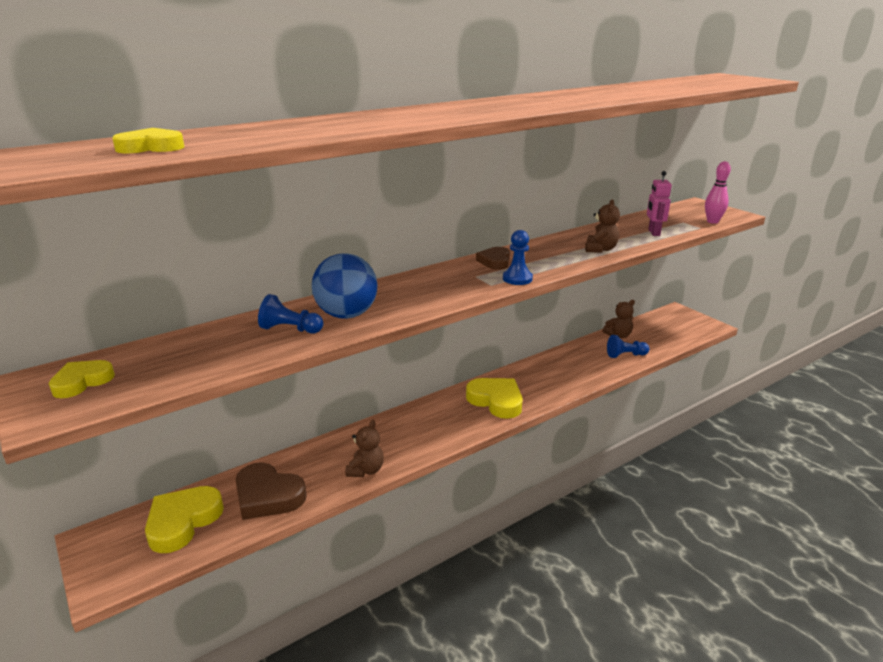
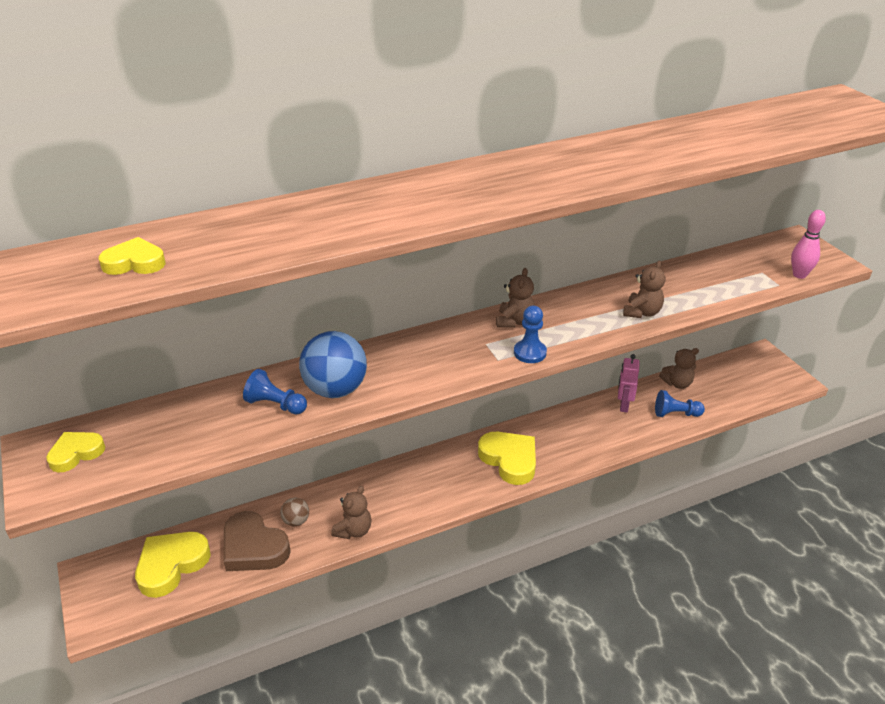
camera: 10 degrees right, 10 degrees up
(307, 469) = (296, 521): none -> brown ball
(495, 261) = (514, 321): brown heart -> brown teddy bear
(653, 233) = (717, 289): pink robot -> pink robot (623, 405)

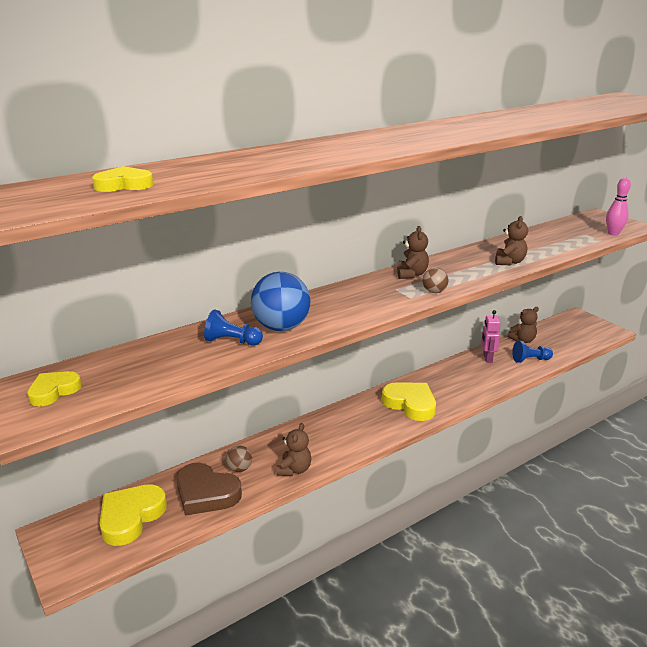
camera: 10 degrees left, 10 degrees down
(530, 353) = (434, 292): blue pawn -> brown ball

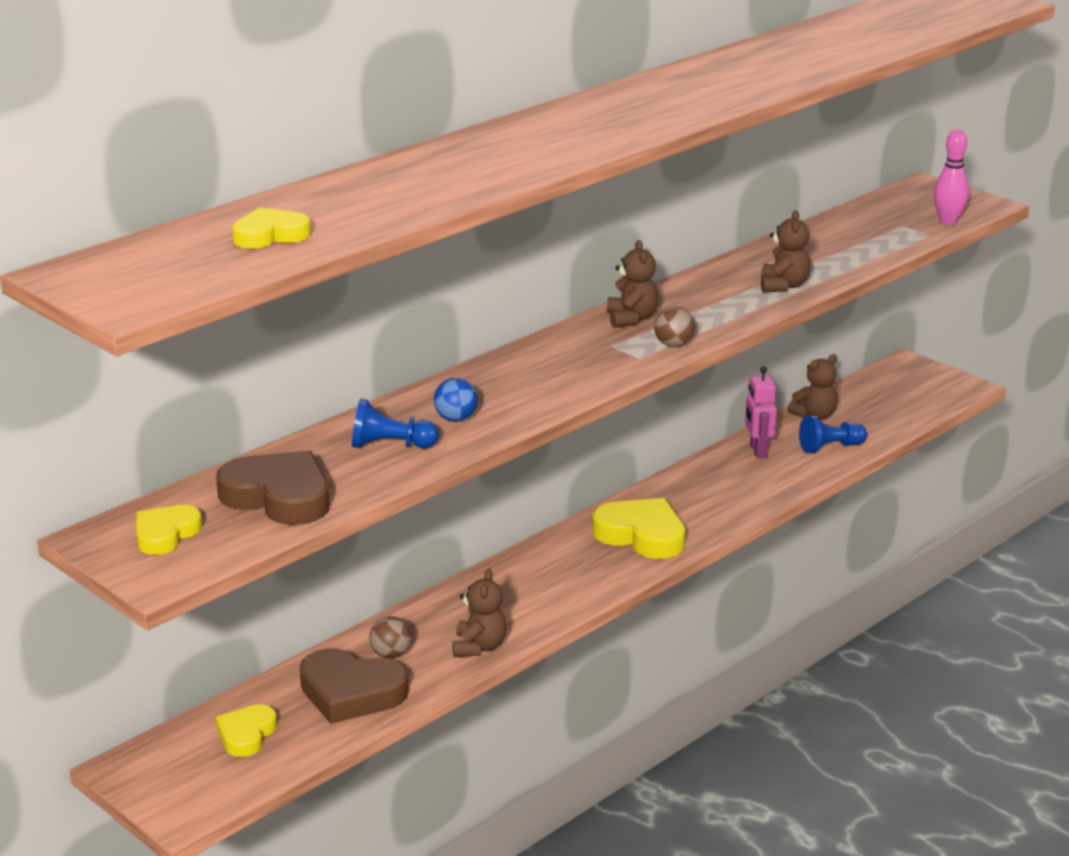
camera: 10 degrees left, 0 degrees up
(131, 517) = (246, 735): yellow heart -> yellow heart, size x0.60
(142, 371) = (279, 497): none -> brown heart
(281, 327) = (456, 419): blue ball -> blue ball, size x0.49

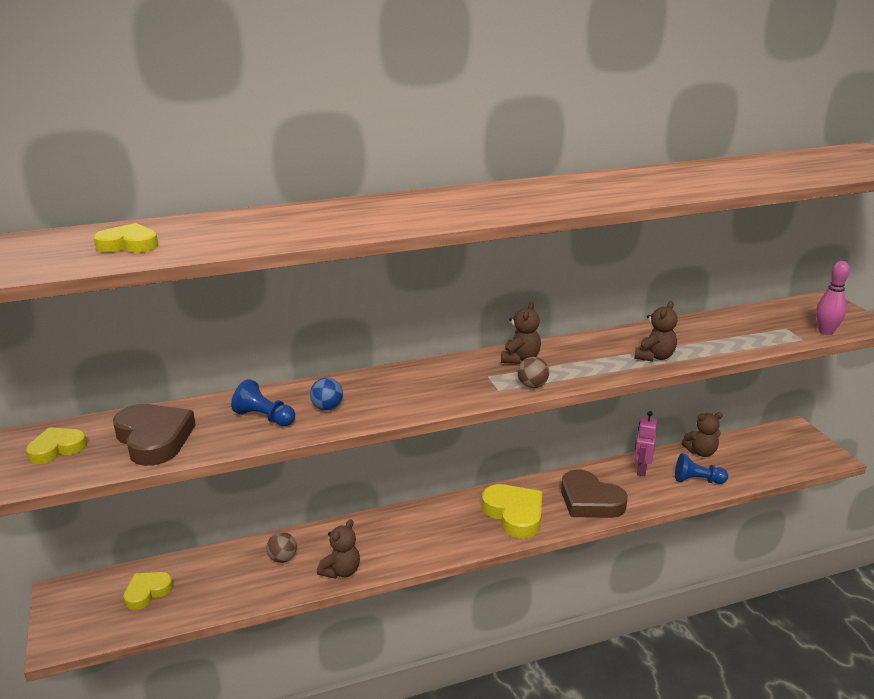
camera: 25 degrees right, 0 degrees up
(351, 693) = (234, 581): brown heart -> brown heart (590, 501)

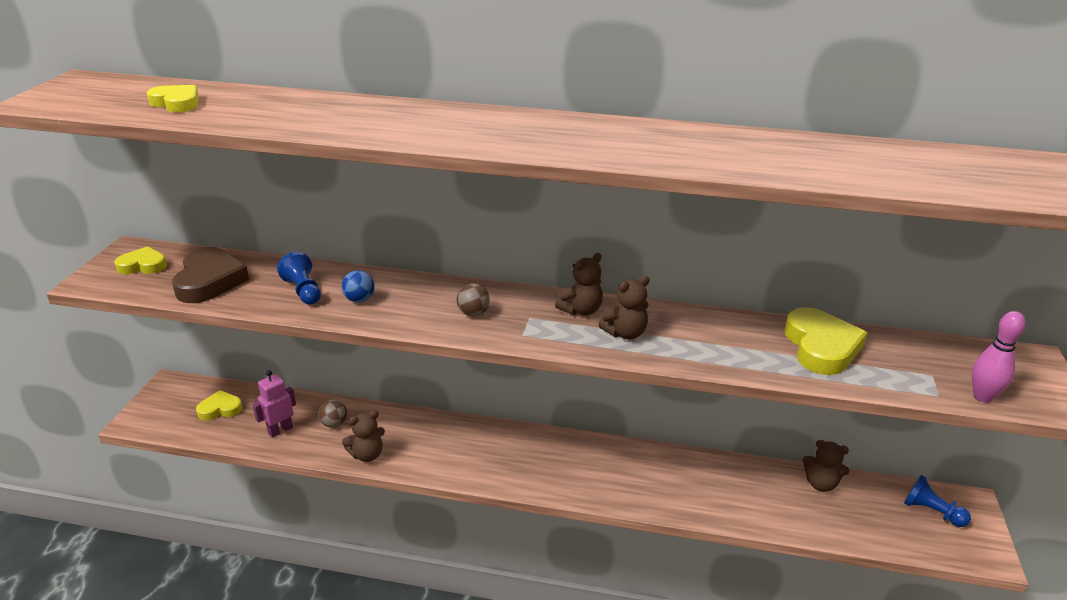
camera: 30 degrees right, 5 degrees up
(514, 514) = (560, 467): yellow heart -> yellow heart (821, 347)
(532, 386) = (559, 342): brown ball -> brown ball (473, 313)
(590, 501) = (646, 485): brown heart -> none
(641, 470) = (733, 476): pink robot -> pink robot (280, 430)
(654, 357) = (724, 355): brown teddy bear -> brown teddy bear (625, 333)
(697, 480) = (785, 512): blue pawn -> blue pawn (931, 512)

